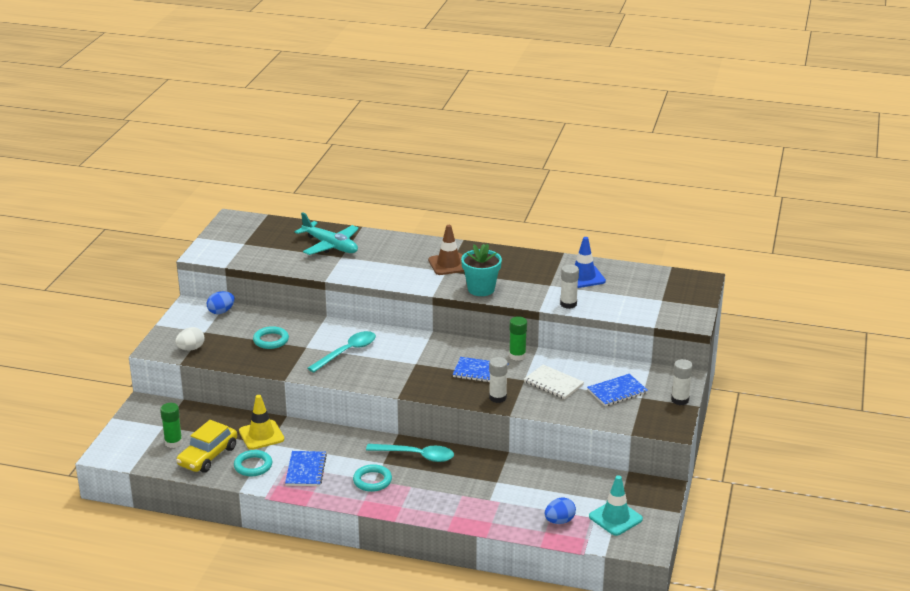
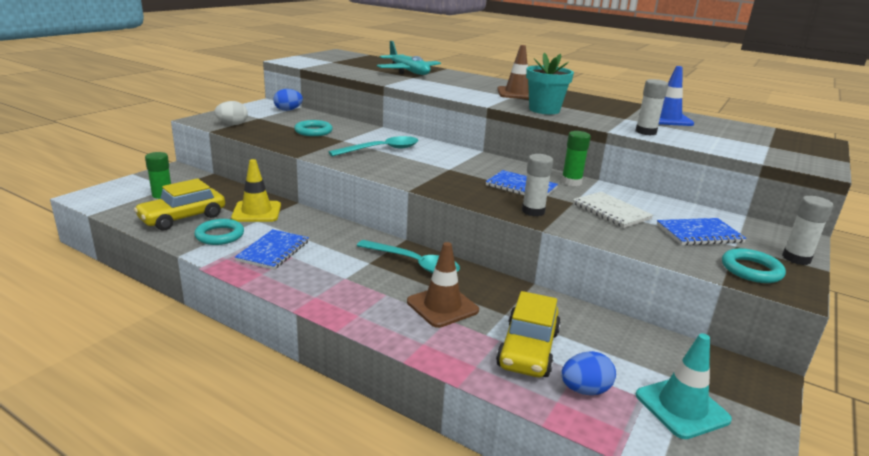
camera: 15 degrees right, 5 degrees down
(372, 481) = (342, 278): turquoise ring -> turquoise ring (751, 270)
(453, 486) = (442, 306): none -> brown traffic cone
(519, 503) = (528, 349): none -> yellow car

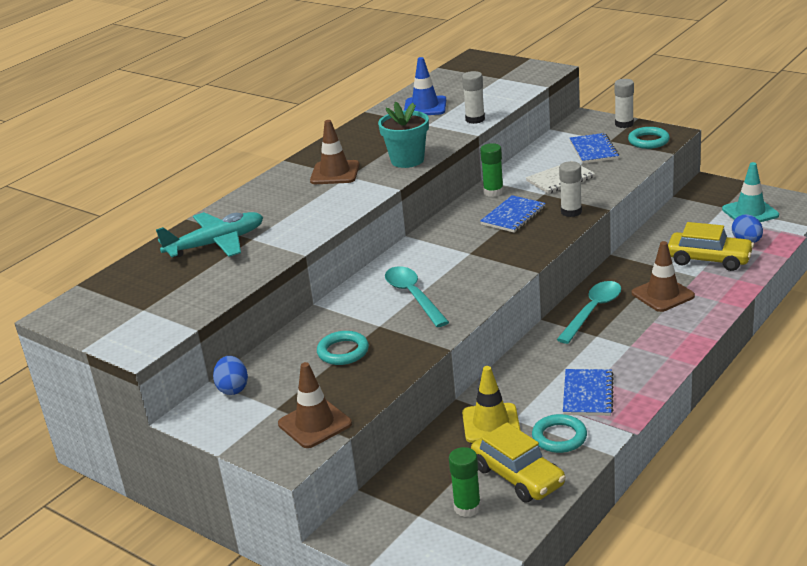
camera: 80 degrees left, 5 degrees up
(232, 124) = (315, 424): white egg -> brown traffic cone
(273, 251) = (588, 394): blue notebook -> blue notebook turned 75 degrees clockwise

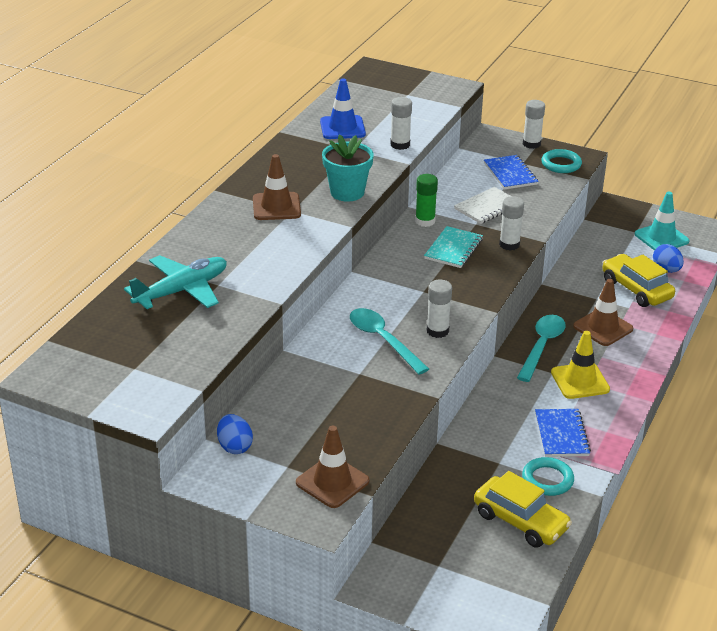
camera: 15 degrees left, 5 degrees up
(343, 351) = (333, 403): turquoise ring -> none
(467, 507) = (482, 555): green glue stick -> none
(471, 288) = (437, 331): none -> white glue stick
(491, 423) = (479, 468): yellow traffic cone -> yellow traffic cone (580, 381)
(513, 216) = (453, 249): blue notebook -> turquoise notebook
(709, 259) = (636, 289): yellow car -> yellow car turned 135 degrees counterclockwise

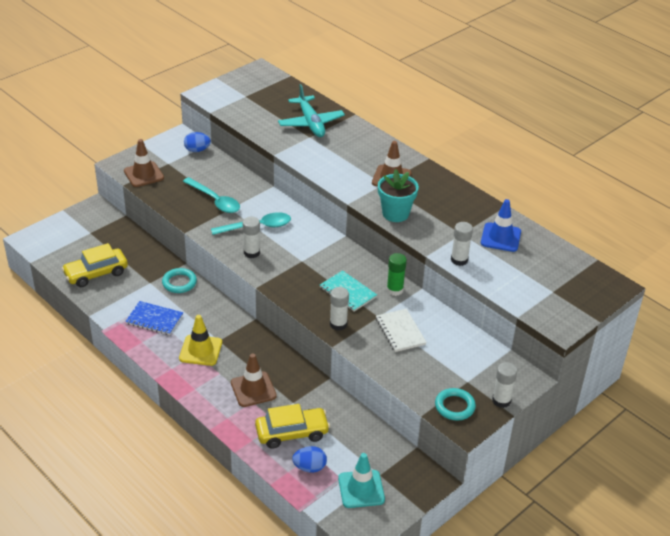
camera: 110 degrees right, 5 degrees up
(510, 174) = (450, 365): blue notebook -> none
(542, 346) = (251, 346): turquoise spoon -> turquoise spoon (215, 201)
(547, 480) = (120, 297): turquoise ring -> turquoise ring (179, 283)

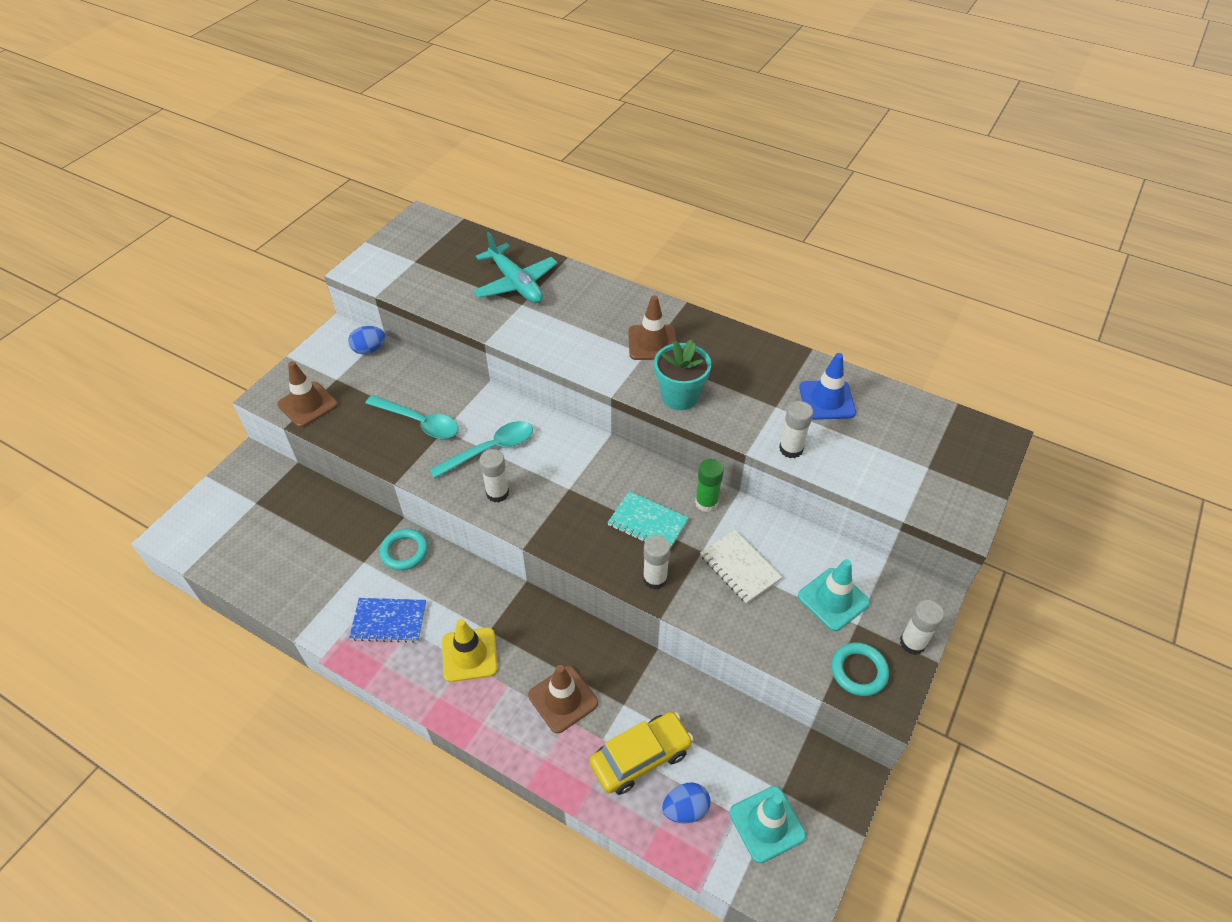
camera: 15 degrees left, 10 degrees up
(96, 273) = (283, 567): yellow car -> none
(457, 364) = (833, 599): none -> turquoise traffic cone

